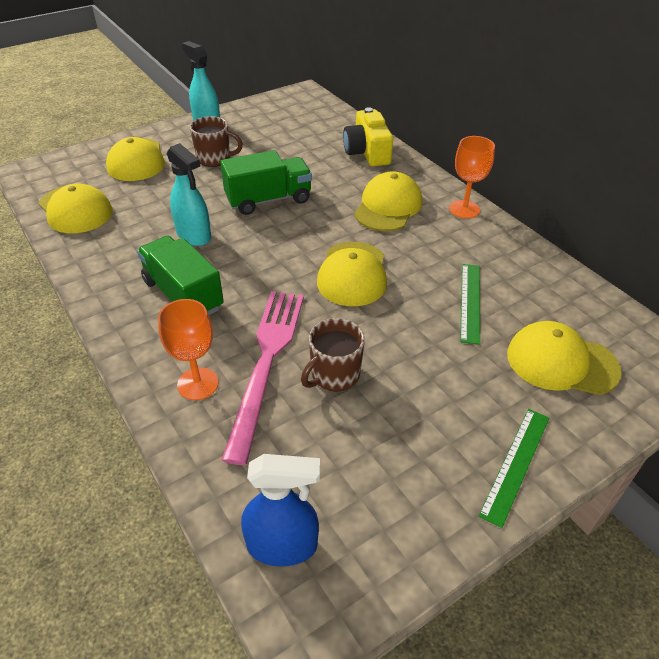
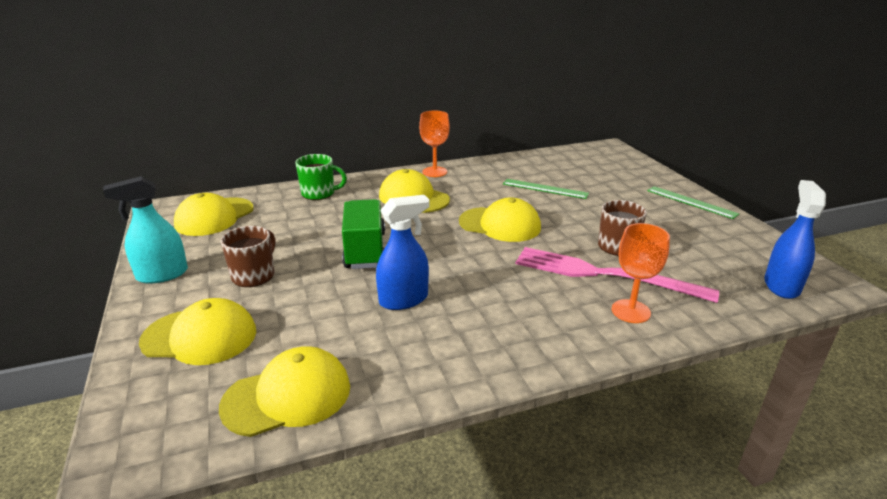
camera: 75 degrees left, 15 degrees down
(183, 295) = (504, 312): green truck -> none
(194, 235) = (404, 299): turquoise spray bottle -> blue spray bottle
(367, 152) = (319, 193): yellow camera -> green mug
(561, 362) = (606, 174): yellow cap -> yellow cap (214, 217)

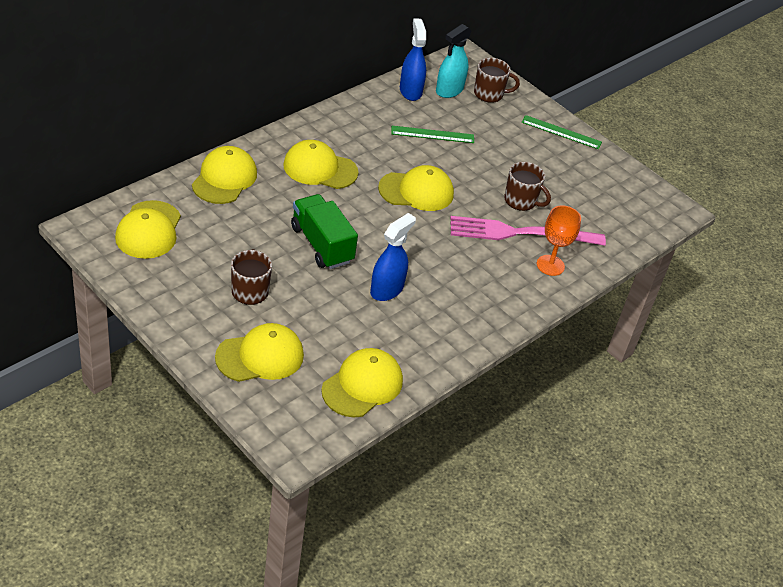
camera: 30 degrees left, 15 degrees up
(162, 275) = (169, 307): turquoise spray bottle -> turquoise spray bottle (449, 90)
(319, 193) = (224, 178): green mug -> yellow cap
(434, 172) = (316, 125): orange goblet -> none
(621, 170) = (489, 94): none -> brown mug
(781, 286) = (643, 219): blue spray bottle -> blue spray bottle (410, 91)

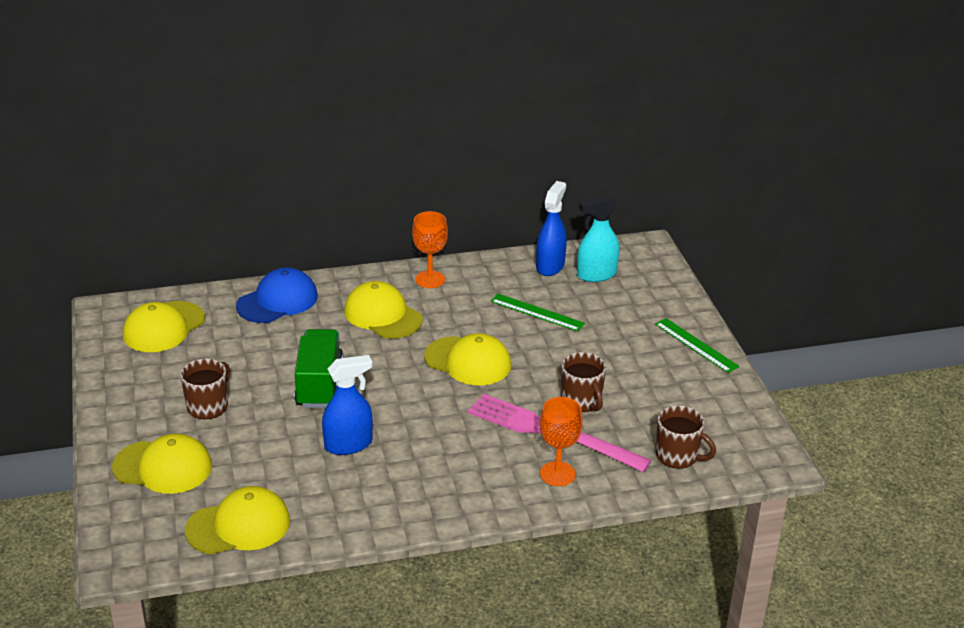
camera: 35 degrees right, 10 degrees down
(224, 178) = (277, 301): yellow cap -> blue cap
(330, 126) = (430, 279): none -> orange goblet
(489, 94) = (641, 288): brown mug -> brown mug (678, 456)

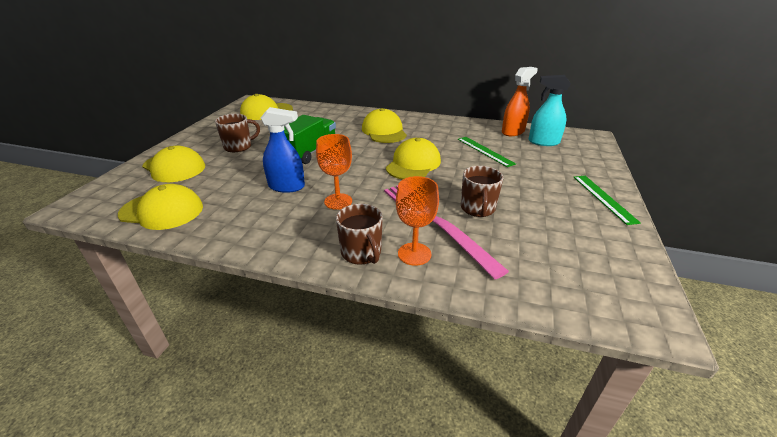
camera: 30 degrees right, 0 degrees up
(277, 301) = (334, 114): blue cap -> none
(430, 279) = (429, 122): orange goblet -> orange goblet (338, 201)
(468, 361) = (413, 164): yellow cap -> yellow cap turned 120 degrees counterclockwise
(550, 266) = (513, 132): blue spray bottle -> orange spray bottle
(678, 456) = (540, 277): brown mug -> brown mug (361, 253)

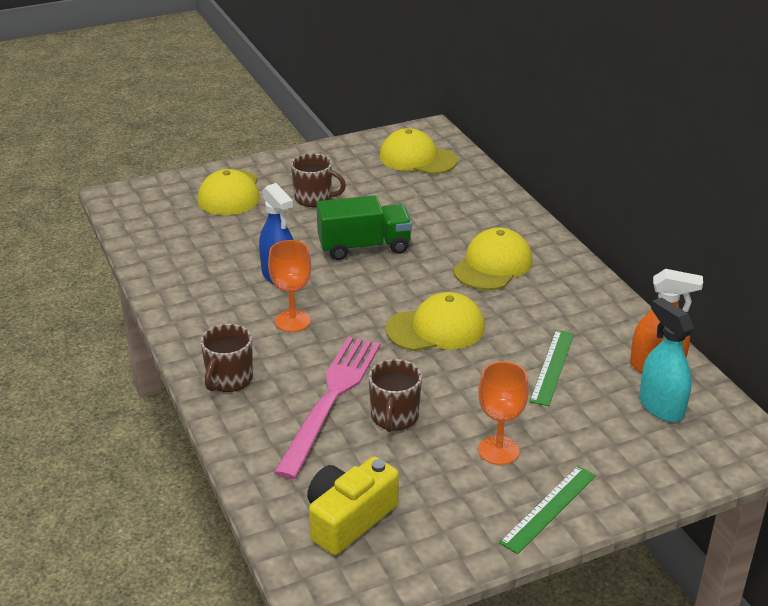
camera: 50 degrees right, 0 degrees up
(162, 211) = (161, 239): yellow cap -> none
(414, 254) = (262, 410): orange goblet -> orange goblet (498, 450)
(477, 208) = (394, 417): brown mug -> brown mug turned 45 degrees counterclockwise
(567, 269) = (349, 519): none -> yellow camera

